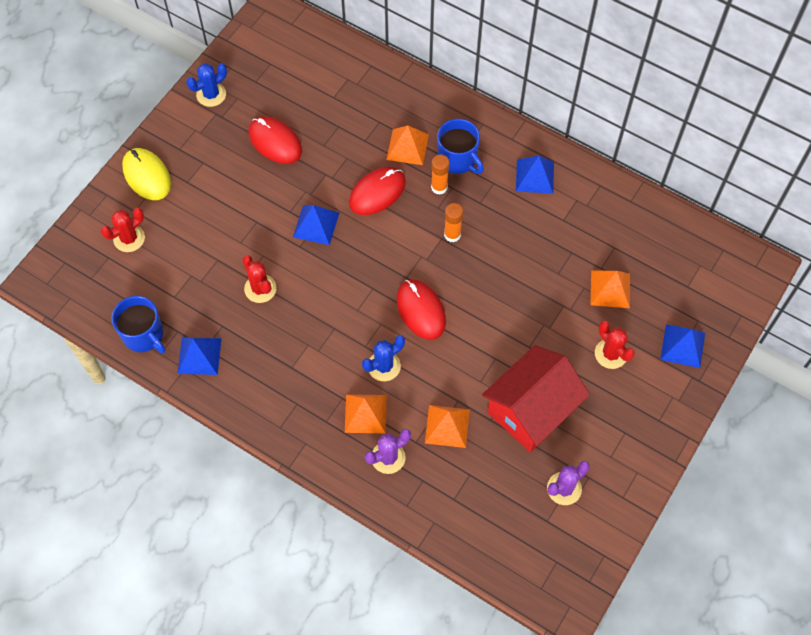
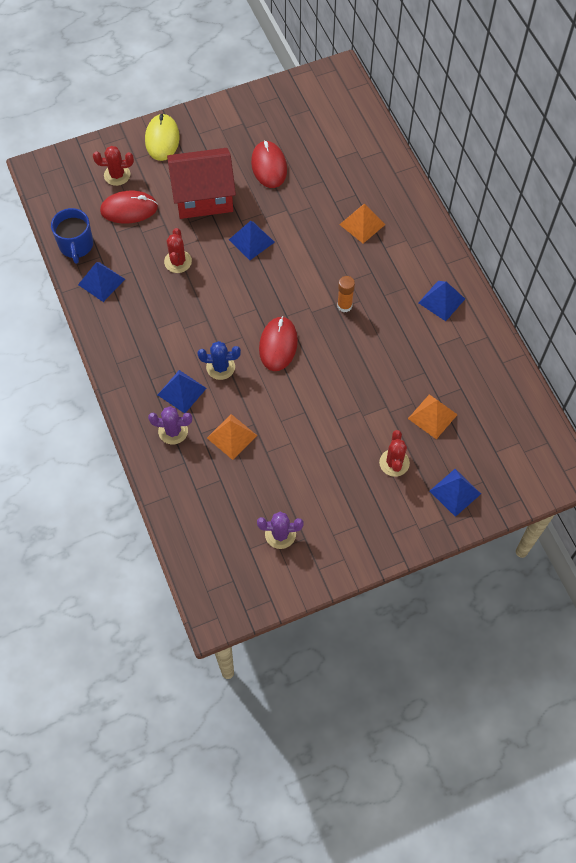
camera: 35 degrees right, 0 degrees up
(211, 94) = (250, 108): blue cactus -> none
(365, 413) = (181, 391): orange pyramid -> blue pyramid
(377, 192) = (313, 243): red mouse -> red mouse (129, 209)
(439, 187) = (362, 266): orange glue stick -> none
(458, 159) = (393, 255): blue mug -> none
(531, 410) = (301, 464): red house -> red house (203, 196)

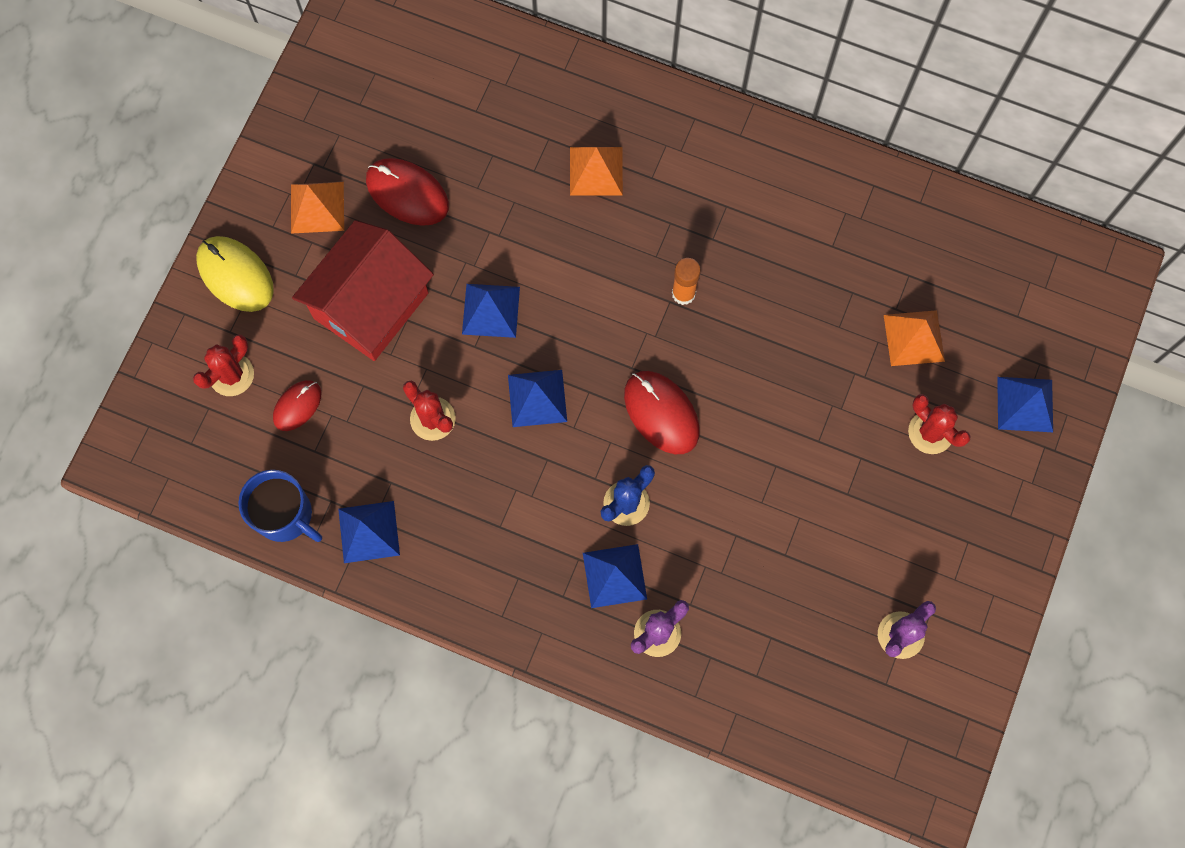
camera: 45 degrees left, 10 degrees up
(129, 209) = (297, 406): red mouse -> red mouse, size x0.62
(231, 436) = (728, 574): orange pyramid -> orange pyramid (317, 207)
(441, 300) = (782, 187): blue pyramid -> blue pyramid (537, 398)

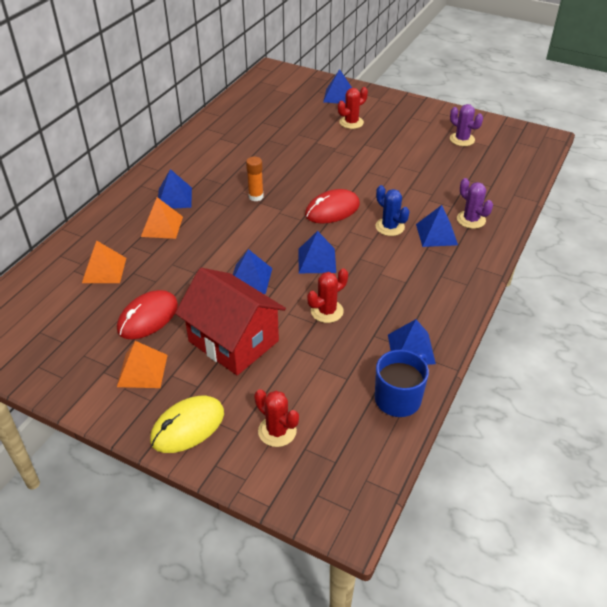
camera: 85 degrees left, 30 degrees down
(297, 406) = (309, 388): red mouse -> none
(667, 174) = (174, 198): none -> blue pyramid
(913, 338) = (298, 123): orange pyramid -> orange pyramid (104, 270)

